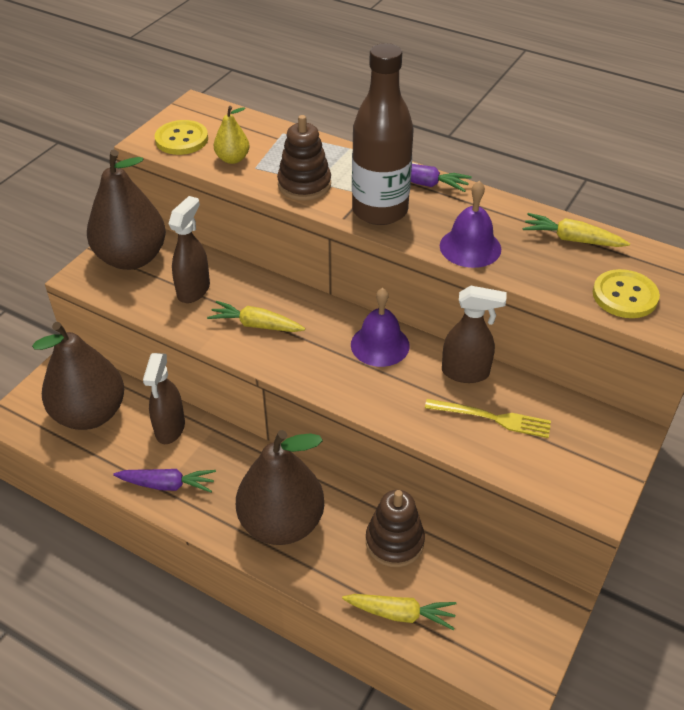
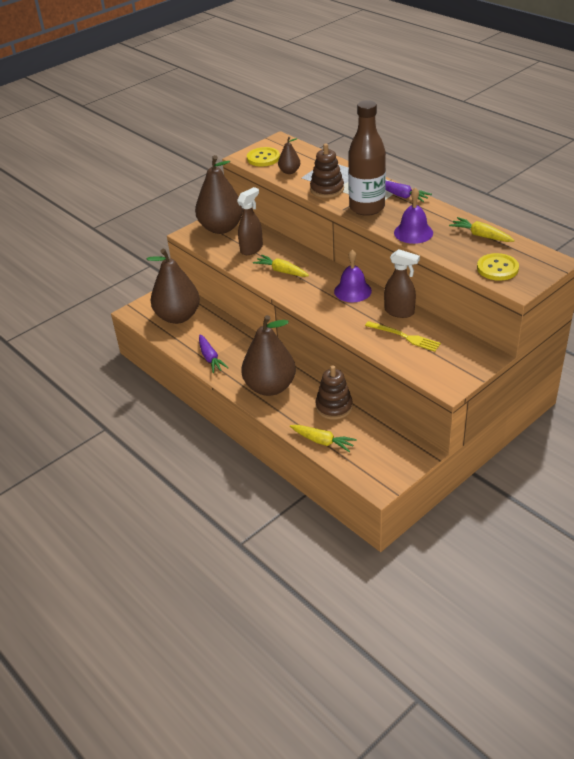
camera: 20 degrees right, 5 degrees down
(167, 485) = (210, 358): purple carrot -> purple carrot turned 45 degrees clockwise
(170, 429) = (221, 331): brown spray bottle -> none
(232, 159) = (289, 171): yellow pear -> brown pear

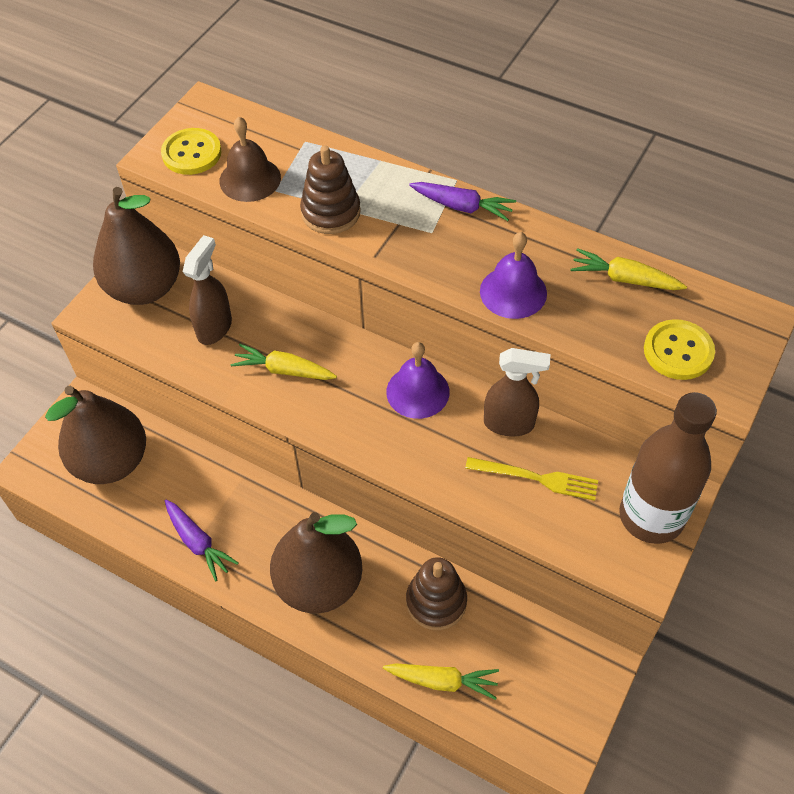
camera: 20 degrees left, 15 degrees up
(289, 171) = (250, 179): brown pear -> brown bell
(367, 208) = (414, 246): brown bottle -> brown bottle (651, 516)

